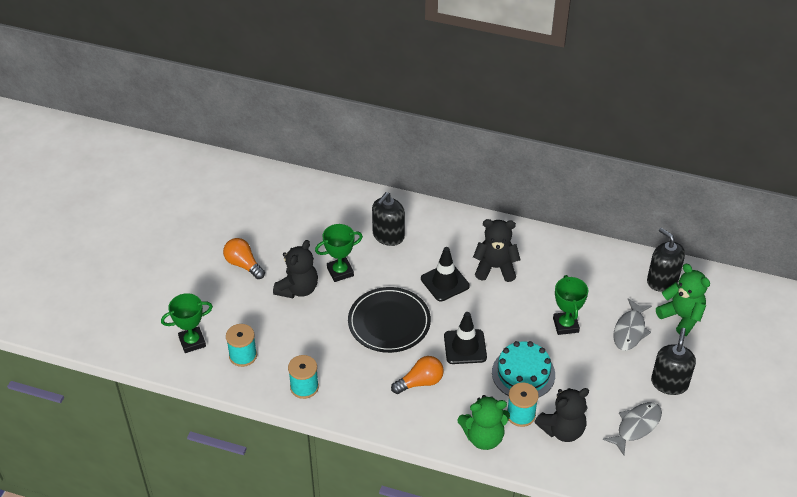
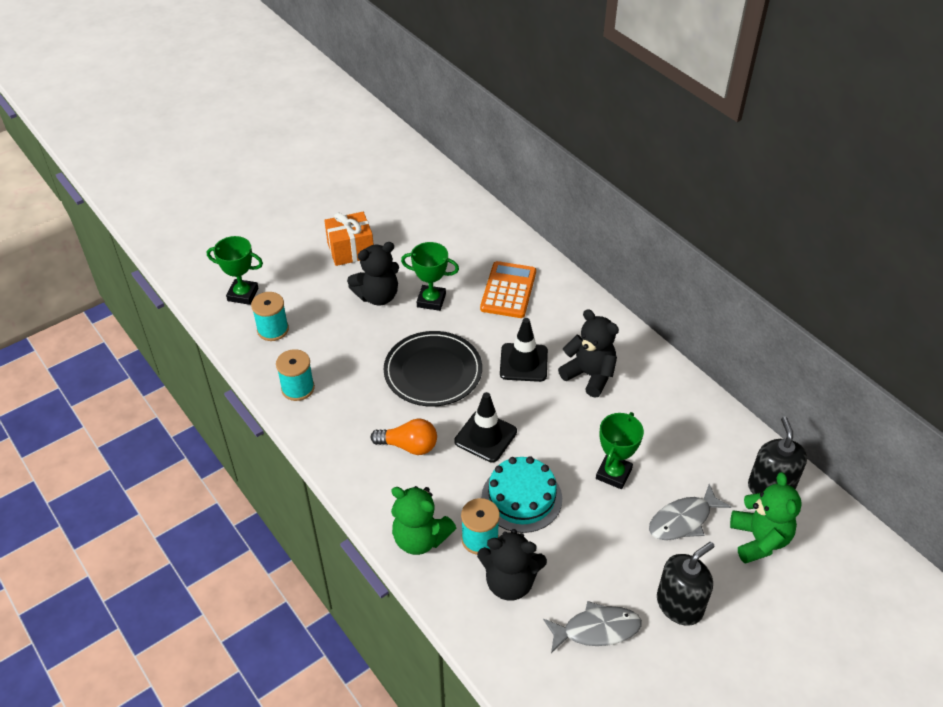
camera: 35 degrees right, 0 degrees up
(243, 264) = (351, 250): orange light bulb -> orange gift
(388, 236) = (508, 290): black soap dispenser -> orange calculator

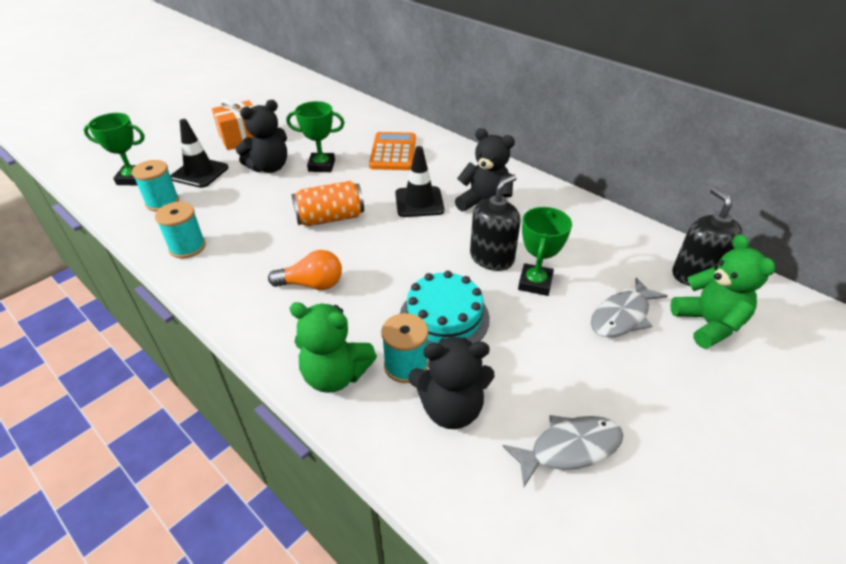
camera: 10 degrees left, 5 degrees down
(433, 371) = (330, 218): black plate -> orange can
(485, 436) = (393, 266): black traffic cone -> black traffic cone (200, 173)
(679, 605) = (654, 404): black soap dispenser -> black soap dispenser (491, 258)

